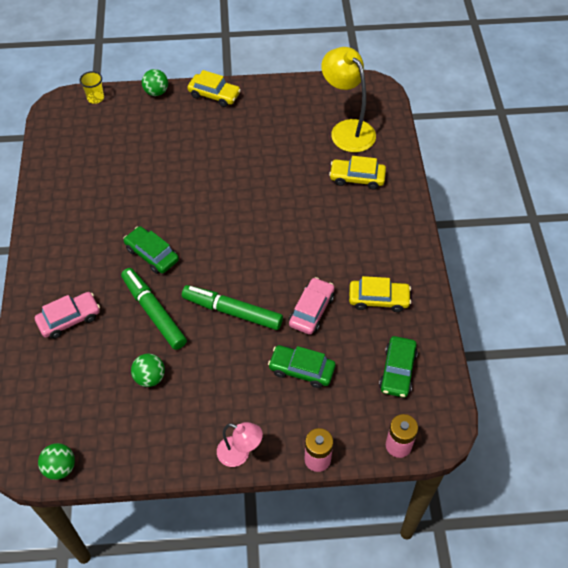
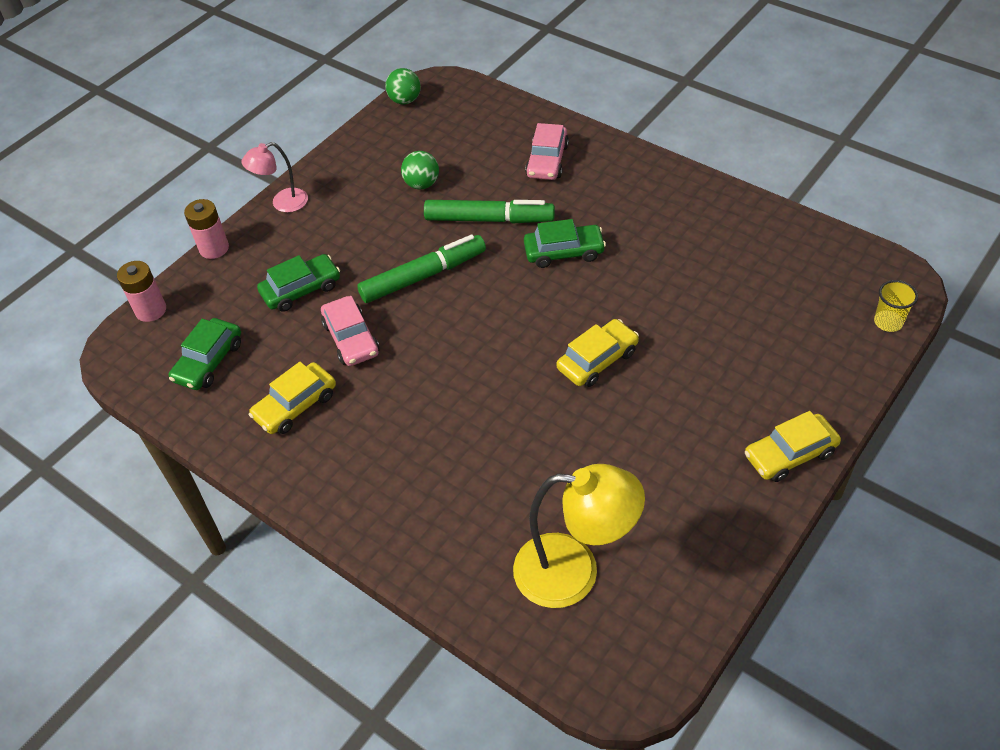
camera: 135 degrees right, 5 degrees down
(156, 92) = (850, 391): green ball -> none
(357, 178) = (477, 516): yellow car -> yellow car (597, 360)
(397, 371) = (208, 361): green car -> green car turned 120 degrees counterclockwise

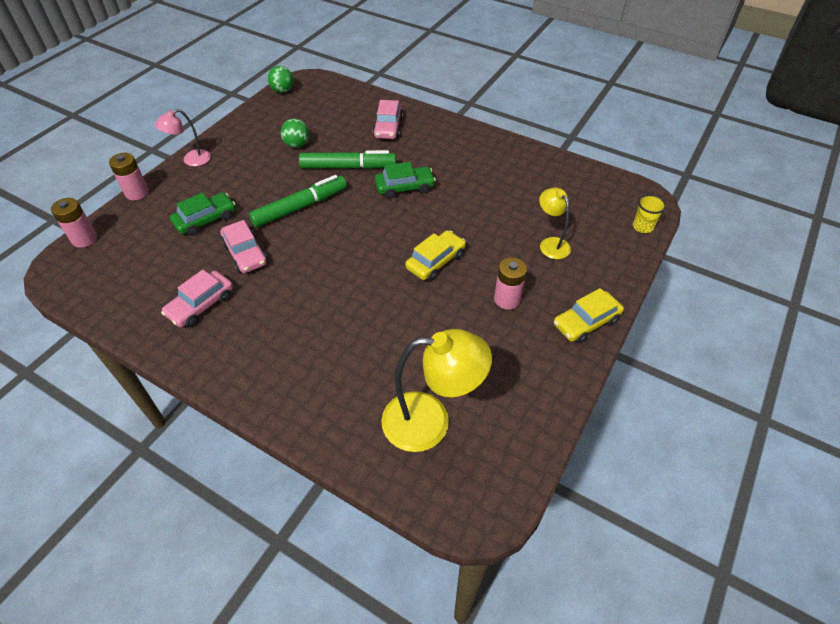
camera: 10 degrees left, 0 degrees up
(208, 361) = (130, 275): green car -> none
(295, 405) = (201, 305): yellow car -> pink car
(687, 417) = (507, 299): none -> pink battery
(756, 342) = (551, 244): none -> yellow lamp

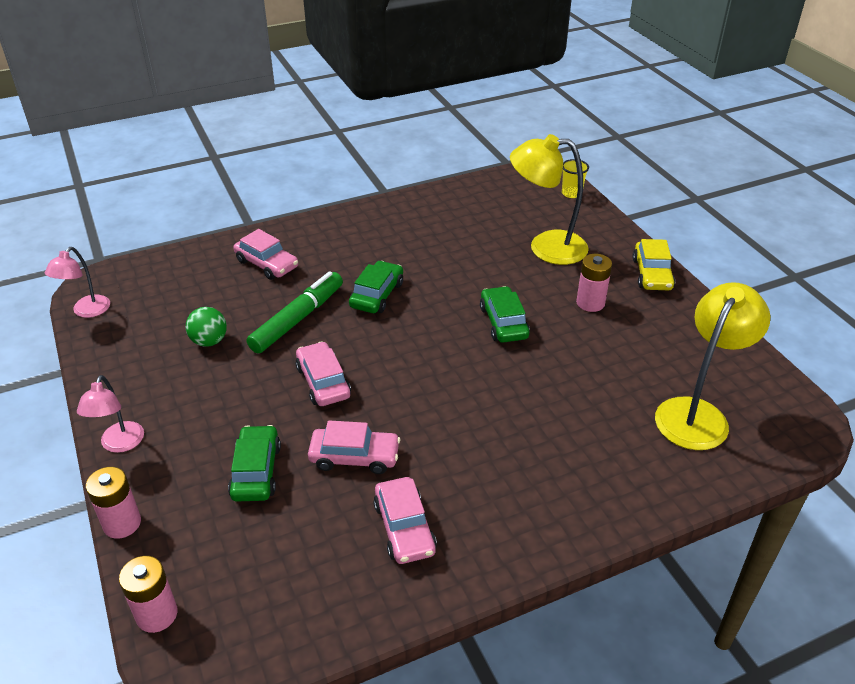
camera: 55 degrees left, 10 degrees down
(282, 90) = (86, 311): green ball -> pink lamp
(300, 207) = (323, 382): green marker -> pink car
(435, 261) = (503, 322): yellow car -> green car
(551, 244) = (546, 247): yellow lamp -> yellow lamp, size x1.76

